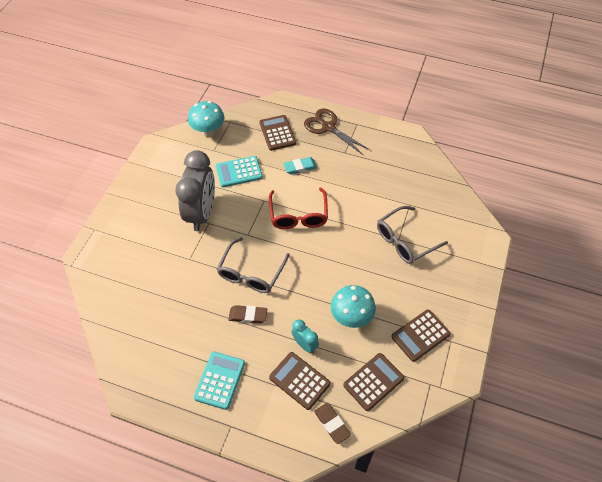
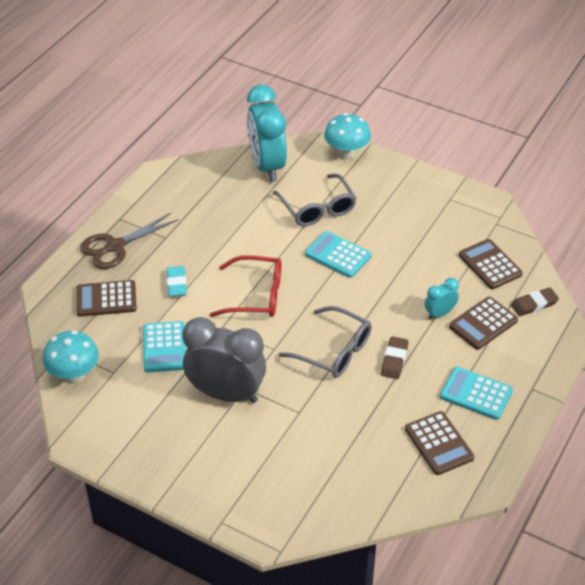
camera: 80 degrees left, 10 degrees down
(351, 317) = (410, 269): turquoise mushroom -> turquoise mushroom (346, 154)
(354, 262) = (338, 255): none -> turquoise calculator
(420, 335) = (441, 219): brown calculator -> brown calculator (439, 443)
(444, 199) = (267, 166): none -> turquoise clock

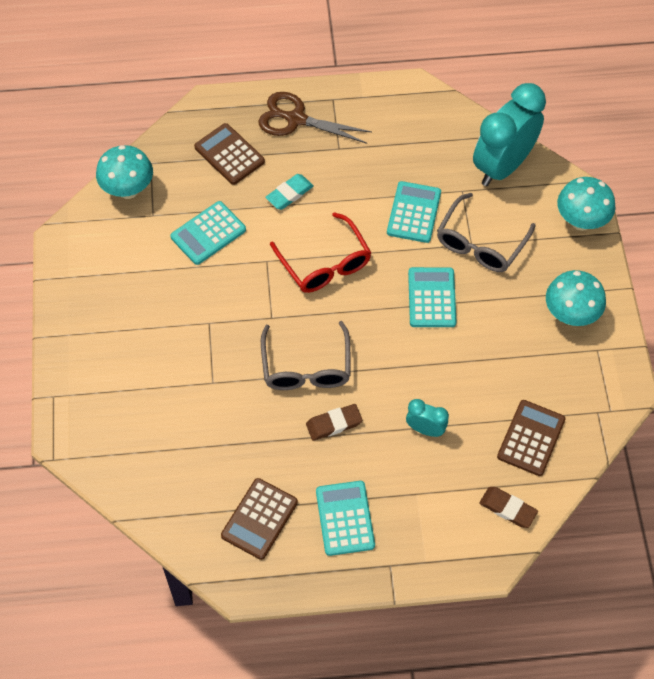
camera: 55 degrees right, 15 degrees up
(226, 394) = (191, 313): grey clock -> none
(259, 228) = (413, 212): none -> turquoise calculator
(413, 196) = (570, 315): none -> turquoise mushroom
(483, 324) = (442, 476): brown calculator -> none

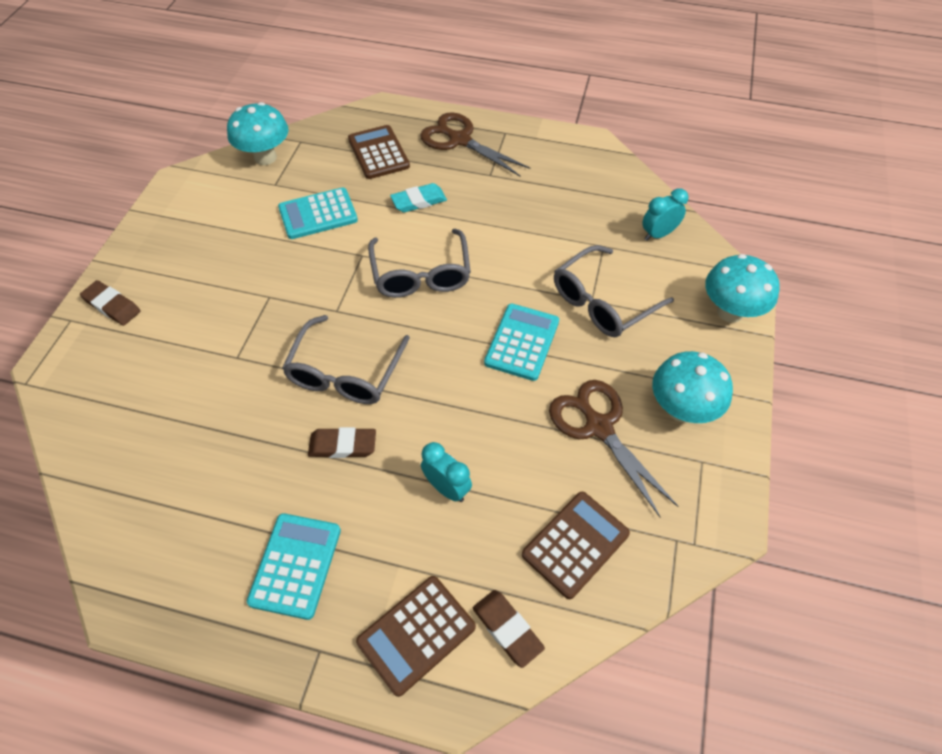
camera: 20 degrees right, 5 degrees down
(81, 372) = (112, 306): none -> brown eraser
(259, 519) = (196, 529): brown calculator -> brown calculator (416, 634)
(325, 263) = (421, 274): red glasses -> grey glasses
(413, 212) = (540, 252): turquoise calculator -> none
(502, 166) = (658, 234): turquoise clock -> turquoise clock, size x0.46
(515, 348) = (598, 427): none -> brown scissors

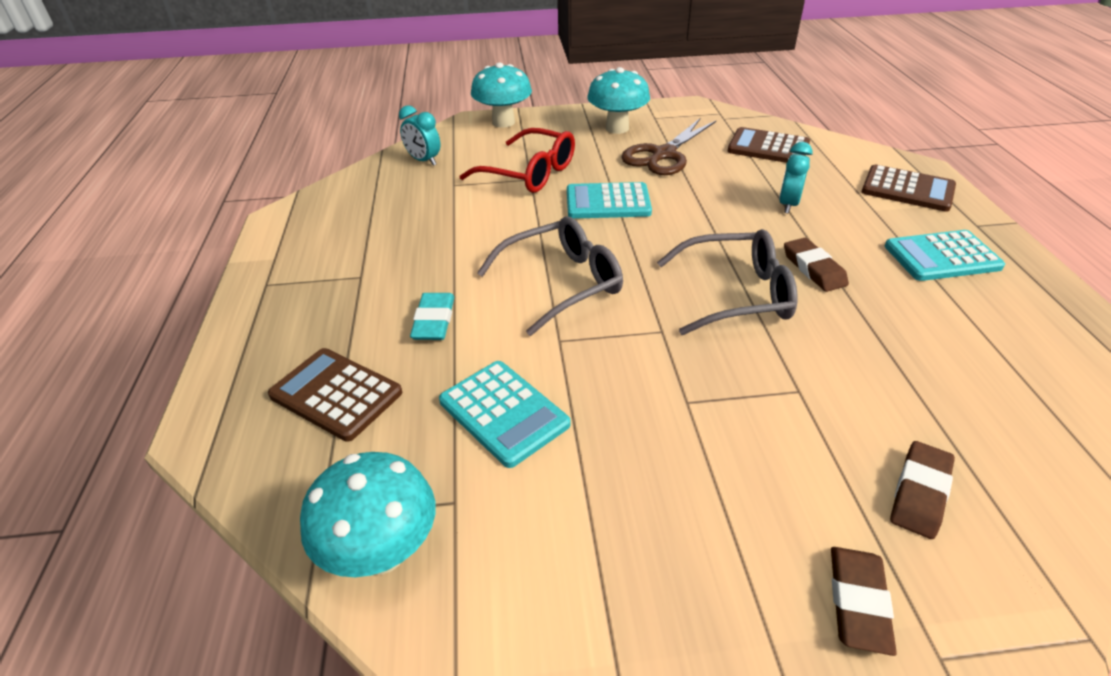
camera: 110 degrees left, 15 degrees down
(378, 153) = (336, 394): brown calculator -> brown calculator turned 75 degrees clockwise
(419, 201) = (434, 321): turquoise eraser -> turquoise eraser turned 45 degrees clockwise
(459, 140) = (289, 319): brown scissors -> none
(507, 629) = (856, 159): brown eraser -> brown eraser (919, 493)
(602, 302) = (529, 173): grey glasses -> red glasses

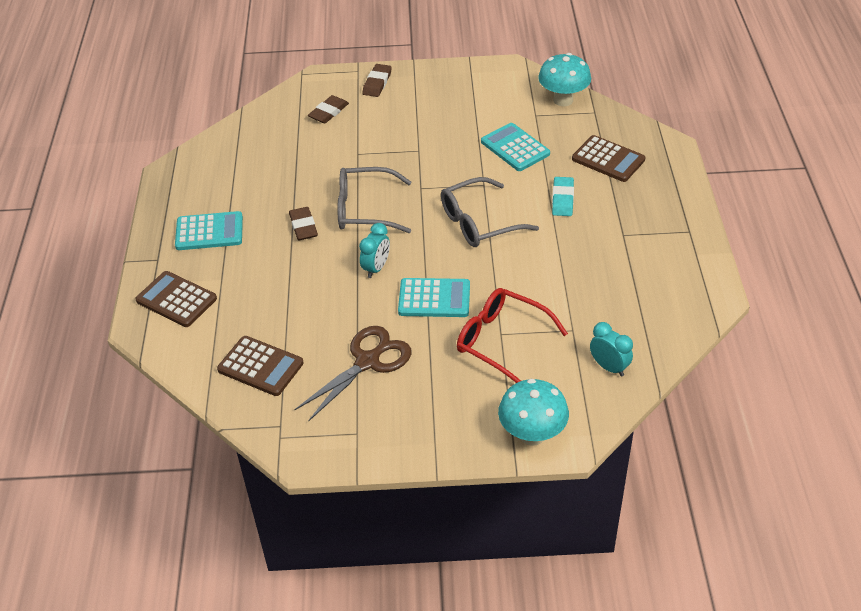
camera: 175 degrees left, 5 degrees up
(617, 128) = (404, 413): turquoise mushroom -> none
(788, 204) = (286, 287): turquoise clock -> turquoise clock (376, 268)

